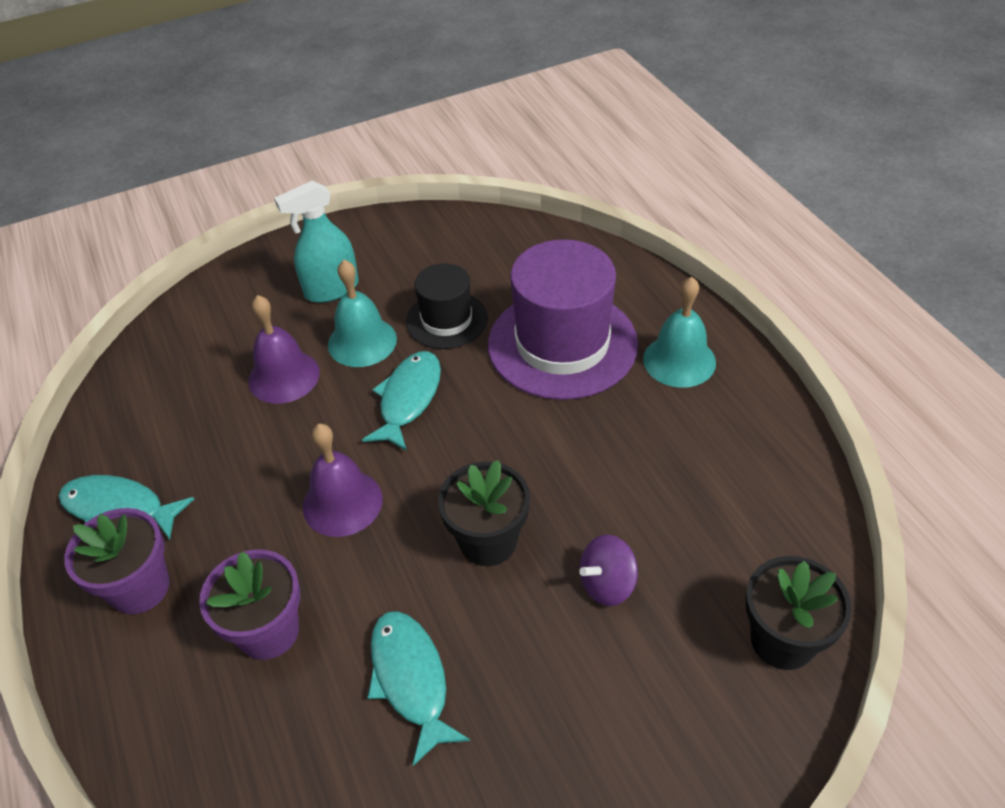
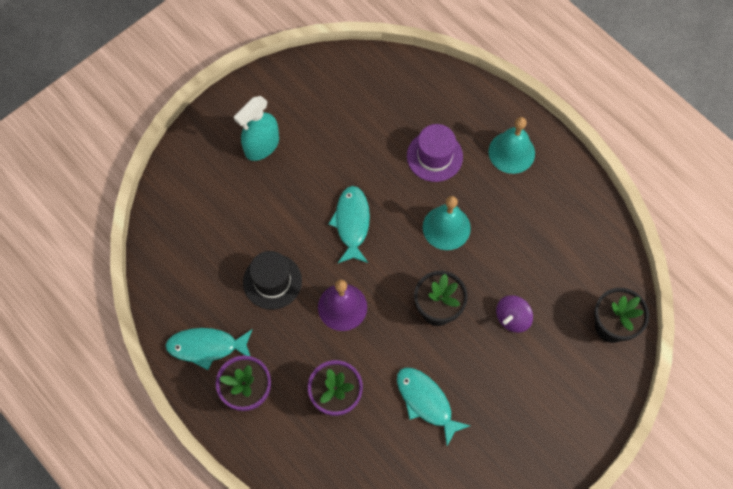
camera: 20 degrees left, 20 degrees up
(284, 376) = (263, 226): purple bell -> none
(362, 341) = (302, 185): turquoise bell -> turquoise bell (446, 227)
(446, 320) = (352, 154): black hat -> black hat (272, 281)
(562, 344) = (434, 156): purple hat -> purple hat, size x0.56

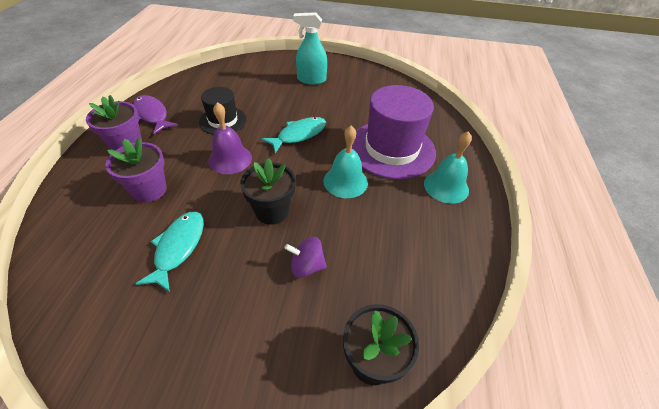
camera: 50 degrees right, 20 degrees down
(206, 347) = (152, 115): turquoise fish -> purple fish
(434, 156) = (391, 149): purple hat -> purple hat, size x1.77

